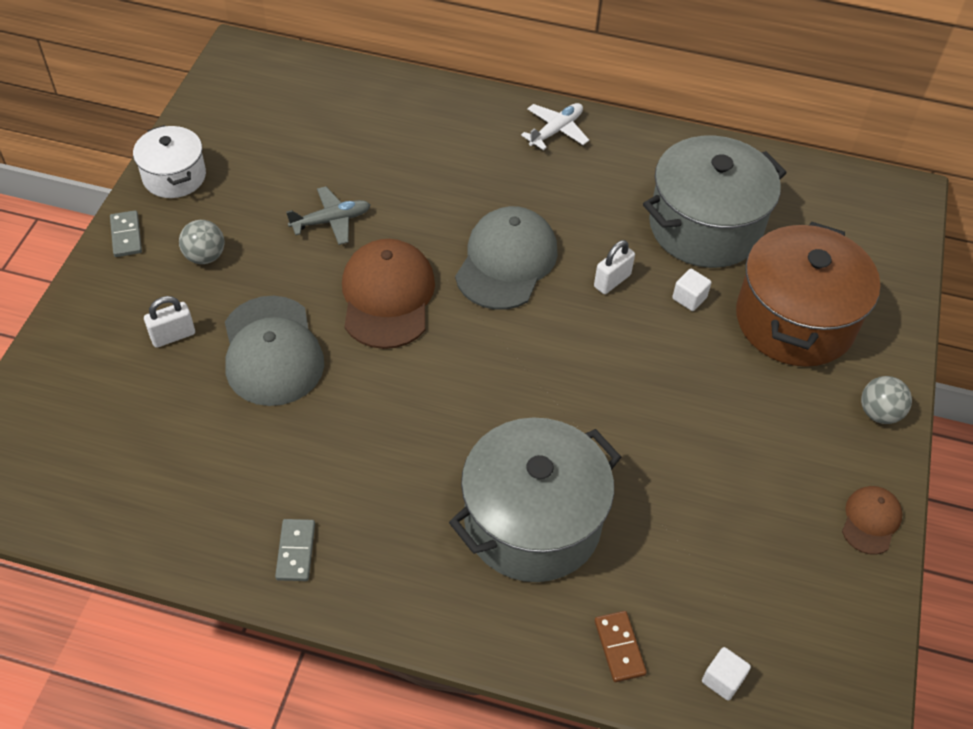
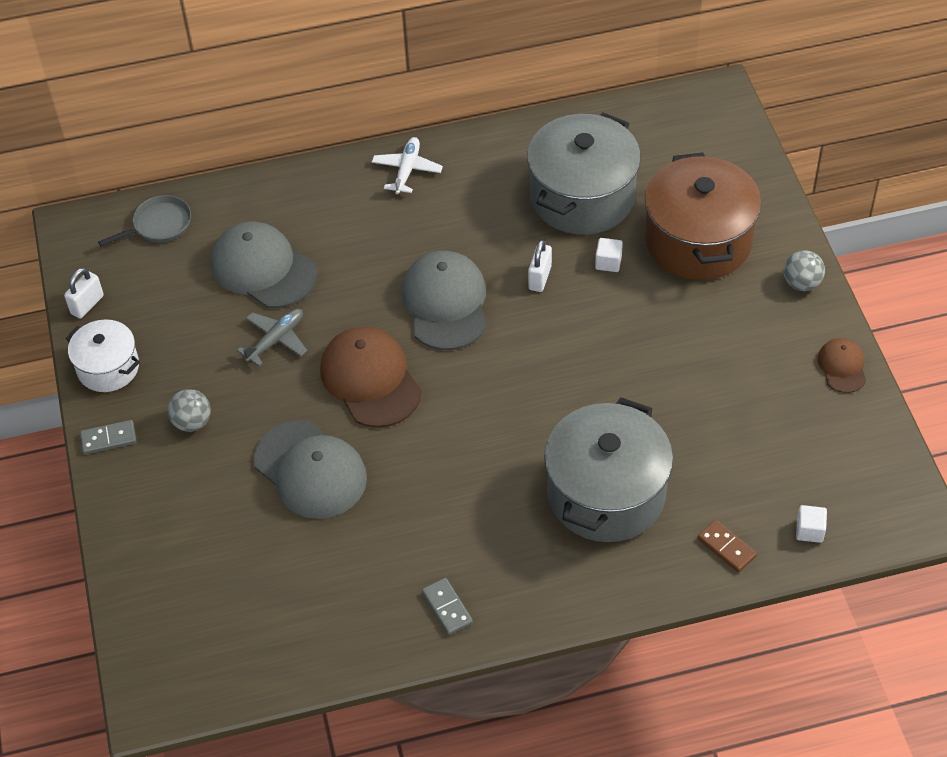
camera: 25 degrees left, 0 degrees up
(126, 235) = (108, 439): grey domino -> grey domino turned 60 degrees counterclockwise
(173, 336) = (219, 499): white padlock -> white padlock (87, 305)
(308, 81) = (158, 225): none -> grey pan
(367, 156) = (263, 268): none -> grey cap

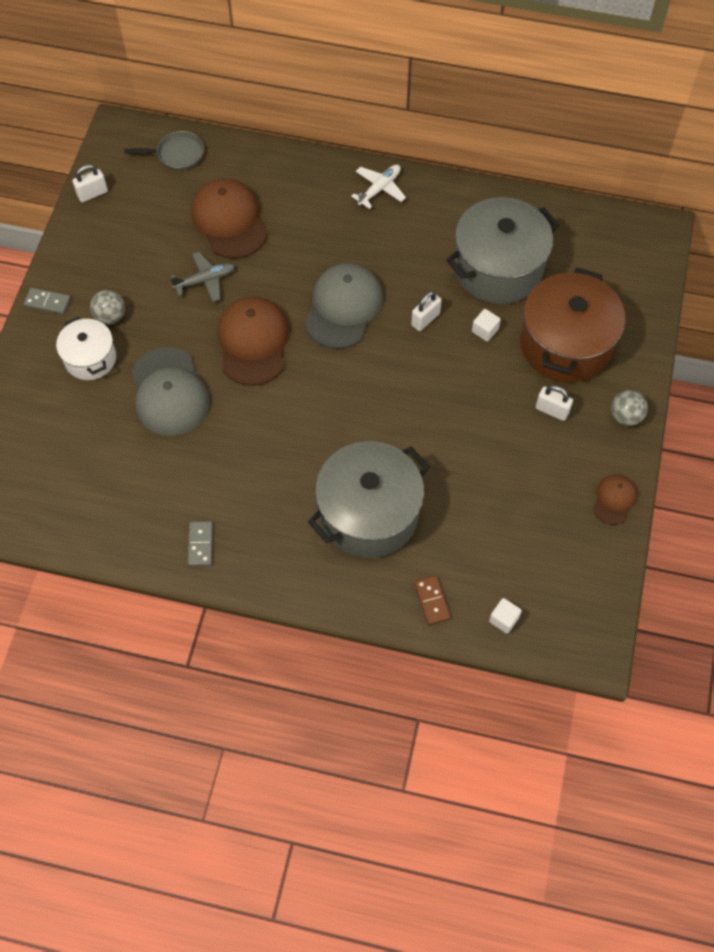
camera: 25 degrees right, 10 degrees up
(108, 368) = (78, 248): white pot -> white pot (90, 358)
(263, 268) = (229, 221): grey cap -> brown cap
(726, 310) = (552, 410): none -> white padlock

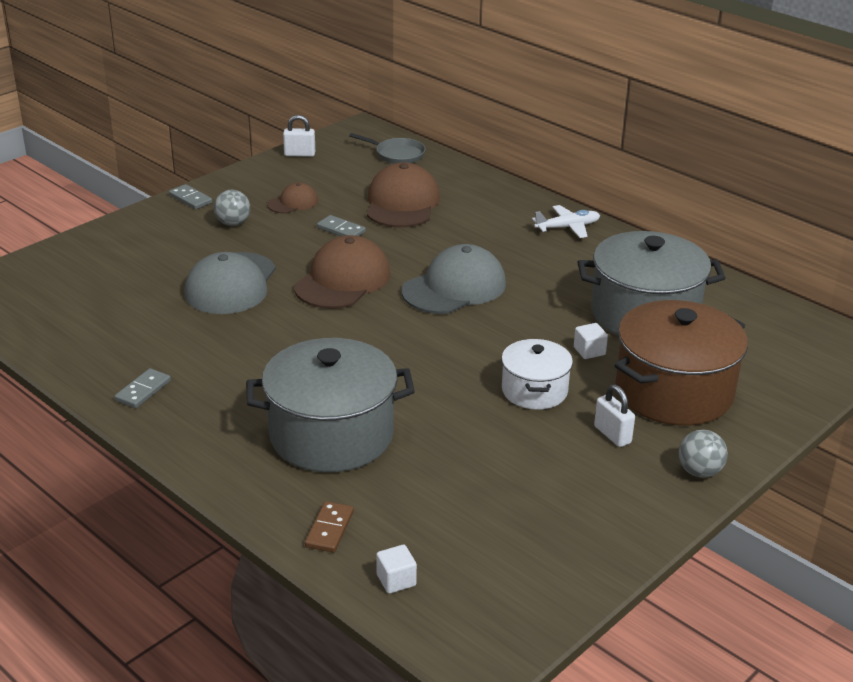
camera: 30 degrees right, 30 degrees down
(90, 358) = (187, 241): white pot -> white pot (534, 390)
(205, 280) = (341, 230): grey plane -> grey domino
(425, 319) = (531, 322): white padlock -> none
(614, 500) = (625, 534): brown cap -> brown cap (293, 202)

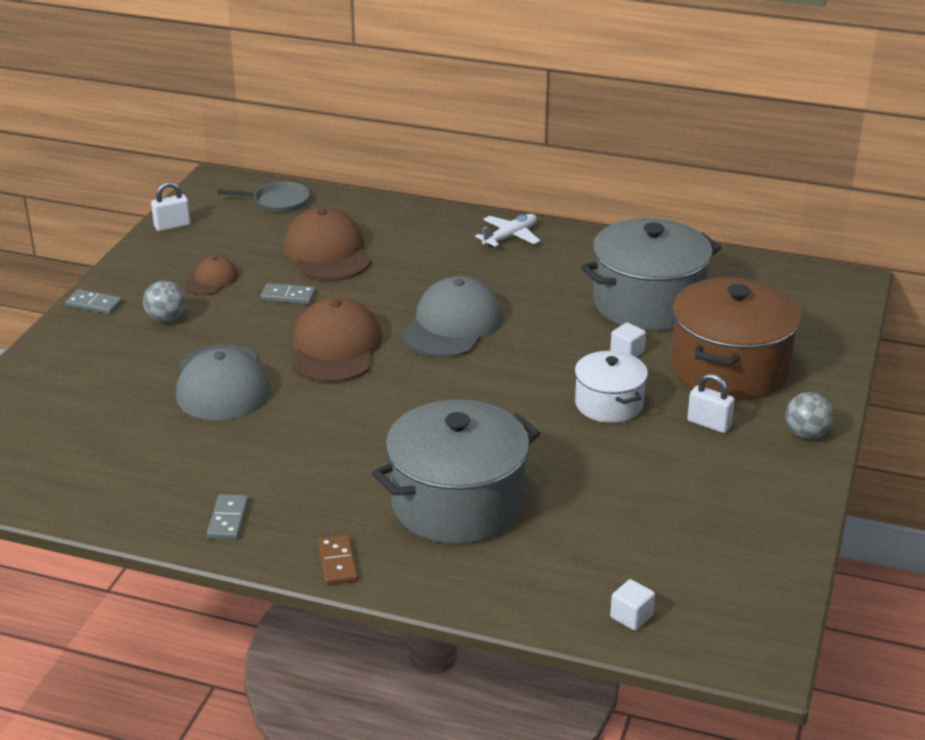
camera: 25 degrees left, 0 degrees up
(329, 529) = (532, 592): brown domino -> brown domino (337, 563)

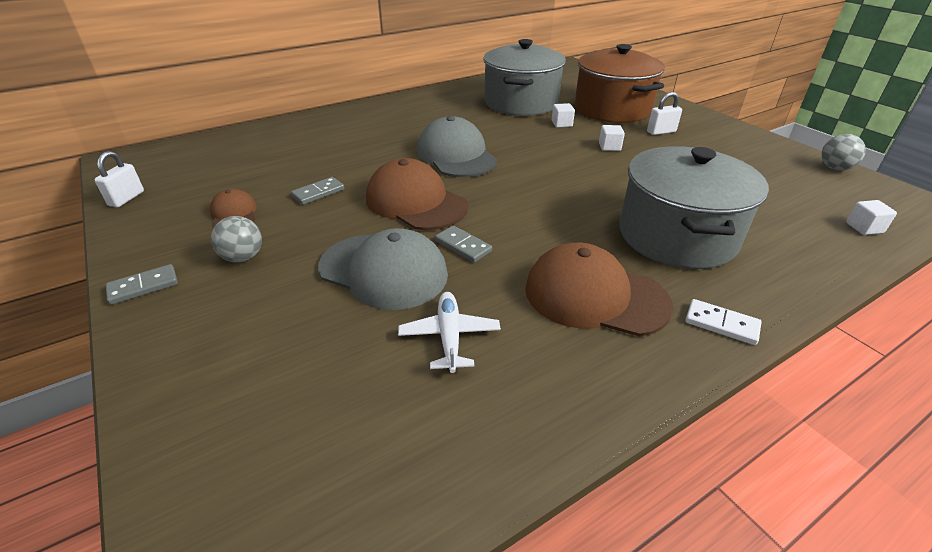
camera: 50 degrees left, 5 degrees up
(228, 519) = (601, 360): grey domino -> grey domino (463, 246)
(277, 202) = (198, 150): grey pan -> none
(327, 253) = (295, 159): brown cap -> brown cap (595, 296)
(337, 563) = (721, 324): brown domino -> white domino
(510, 237) = (392, 106): white plane -> white plane (449, 336)
(609, 404) = (609, 147): white pot -> white cube
(806, 434) = (696, 116): grey ball -> grey ball (834, 168)

